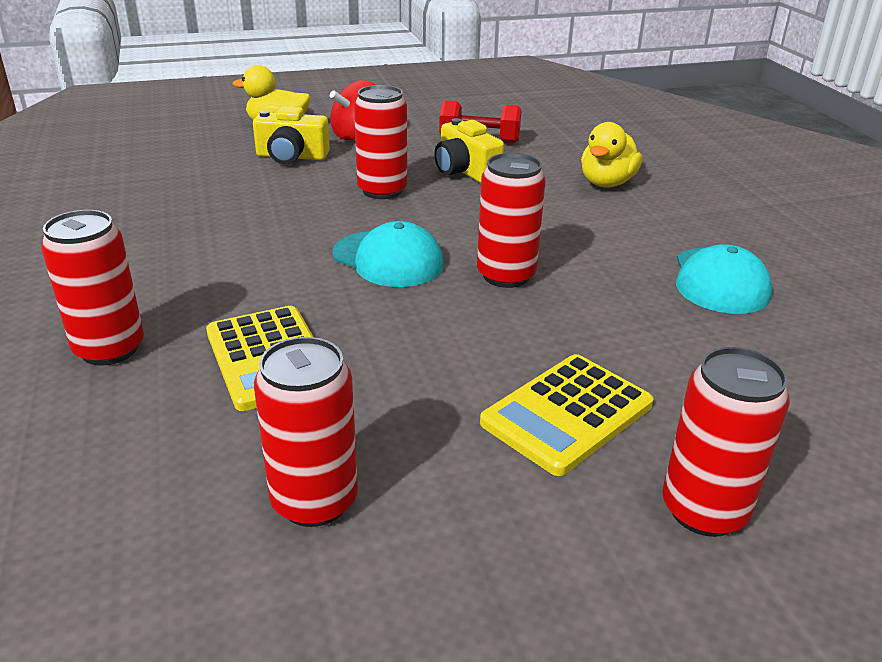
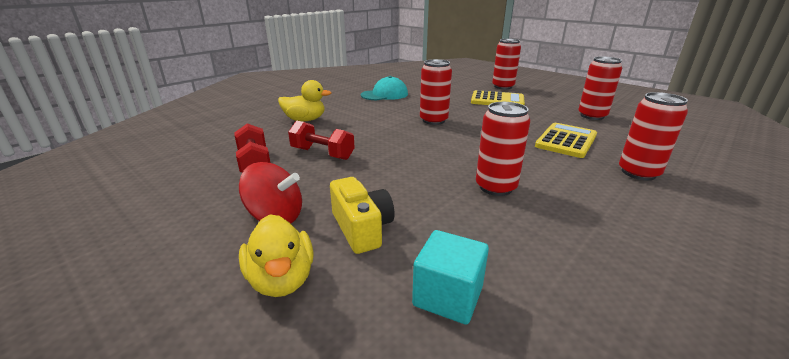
camera: 120 degrees left, 5 degrees down
(179, 162) = (448, 296): none -> turquoise cube
(382, 191) = (383, 168): red can -> red can (495, 187)
(388, 259) = (459, 143): turquoise cap -> none
(465, 171) = (322, 154): yellow camera -> red dumbbell

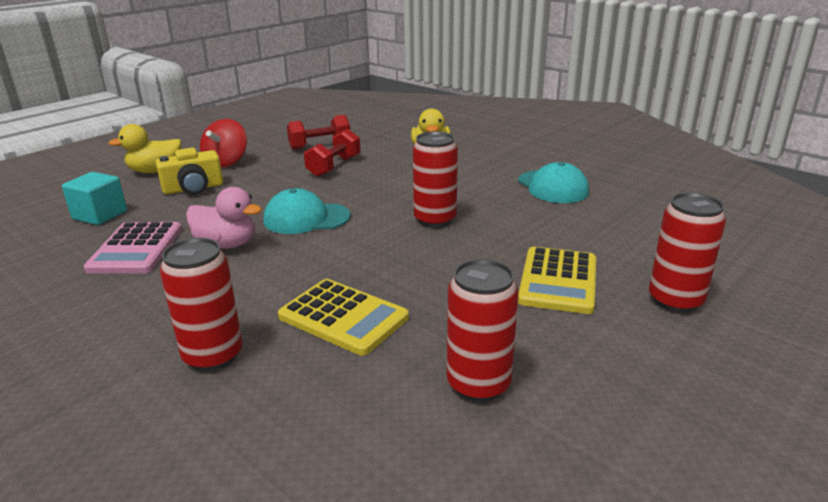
camera: 90 degrees right, 0 degrees up
(438, 158) = (306, 218): none -> turquoise cap
(495, 187) = (227, 244): red can -> pink duck
(526, 237) = (136, 249): none -> pink calculator

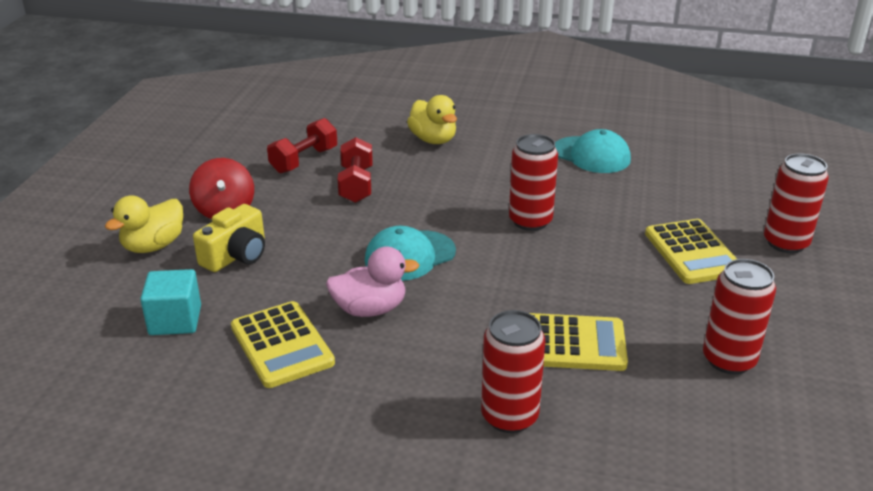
camera: 30 degrees left, 5 degrees up
(136, 249) = (281, 345): pink calculator -> yellow calculator

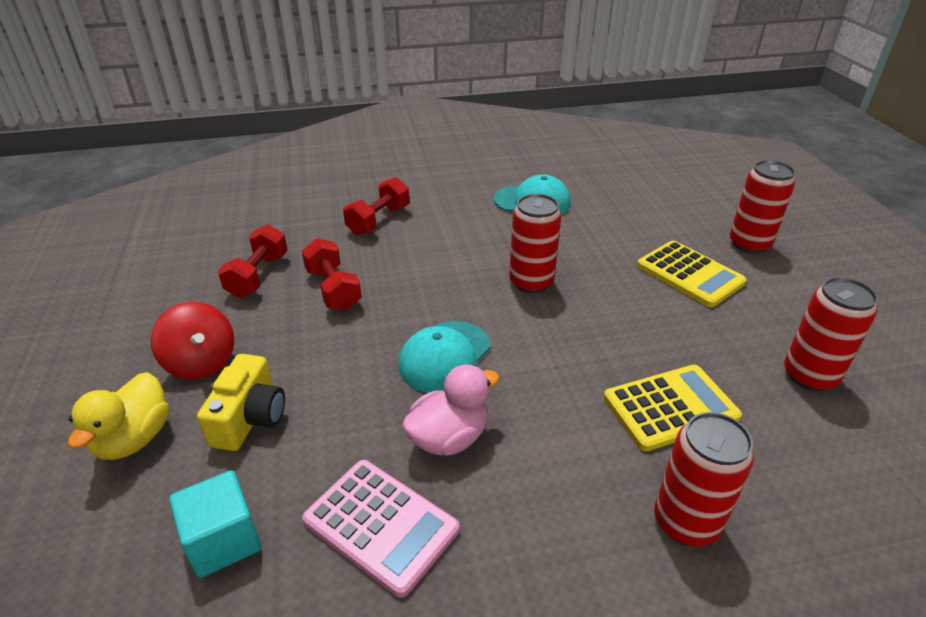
camera: 25 degrees left, 5 degrees up
(281, 345) = (381, 525): yellow calculator -> pink calculator
(433, 140) = (378, 220): yellow duck -> red dumbbell

